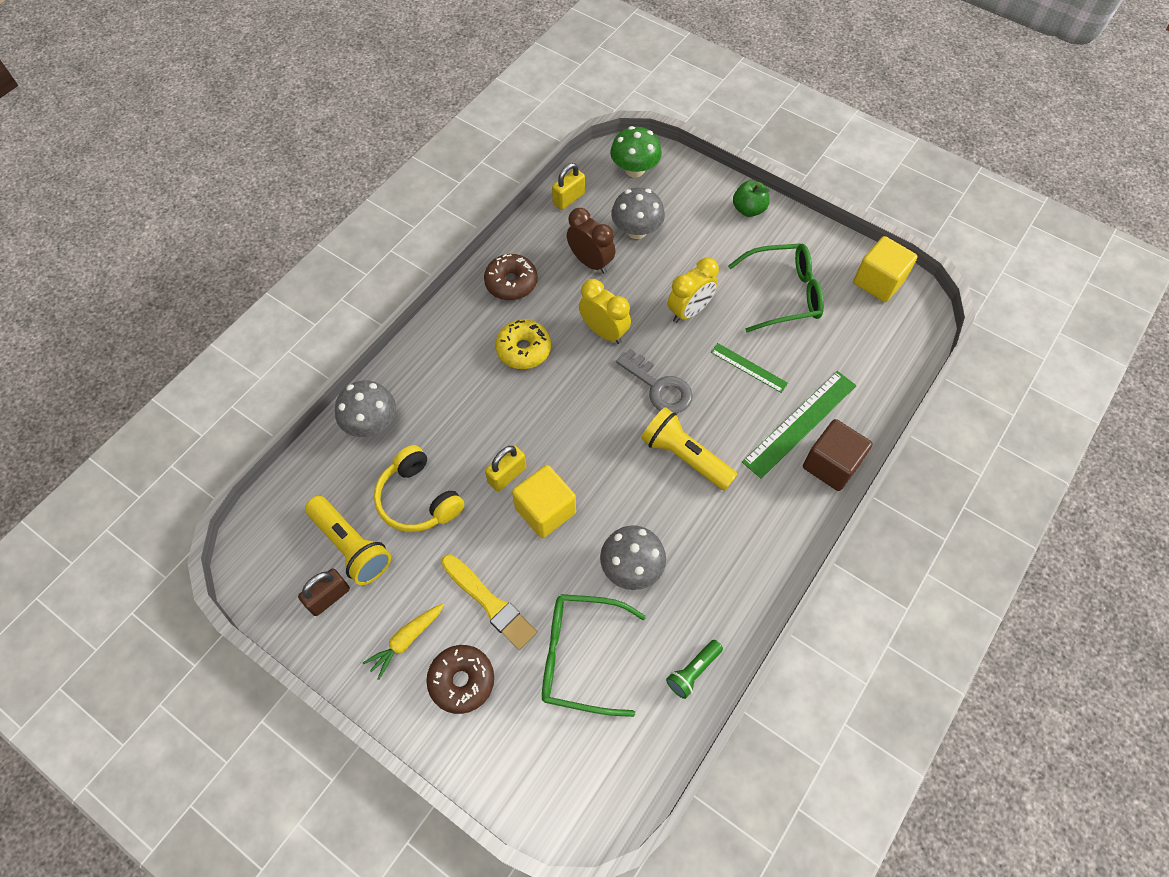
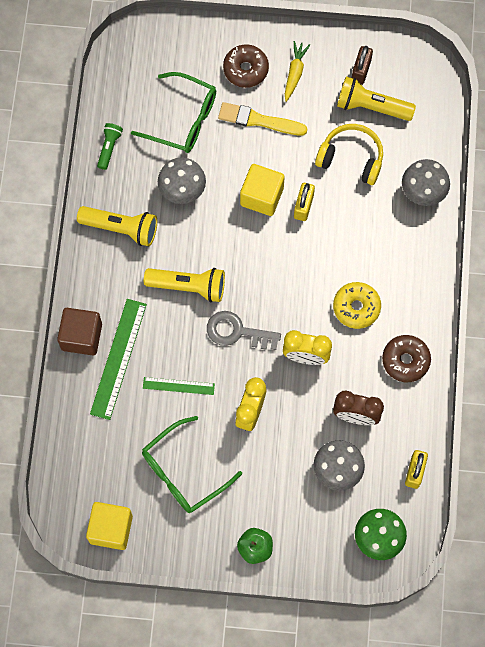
camera: 150 degrees right, 10 degrees up
(579, 656) = (183, 120): green glasses -> green glasses turned 45 degrees clockwise
(728, 560) = (121, 228): none -> yellow flashlight

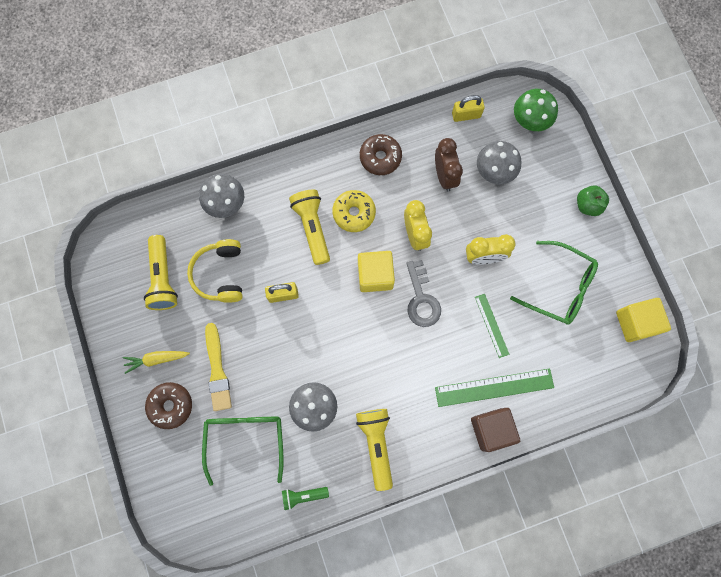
camera: 115 degrees left, 5 degrees up
(188, 286) = (401, 358): yellow flashlight -> yellow flashlight (312, 228)
(262, 196) = (290, 334): yellow cube -> yellow cube (375, 275)
(361, 71) = (131, 302): brown padlock -> none

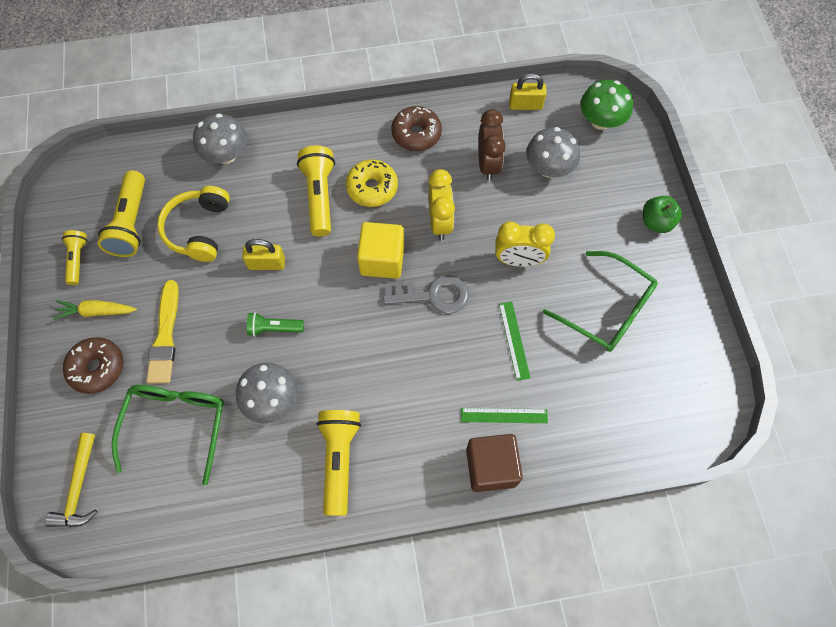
camera: 10 degrees right, 10 degrees down
(128, 318) = (77, 260): none -> yellow flashlight
(184, 502) = (79, 488): none -> yellow hammer
(303, 495) = (231, 508): green flashlight -> green flashlight (274, 328)
(421, 299) = (433, 295): grey key -> grey key turned 90 degrees counterclockwise
(494, 387) = (504, 415): green ruler -> green ruler, size x0.57
(635, 323) = (699, 367): yellow cube -> none

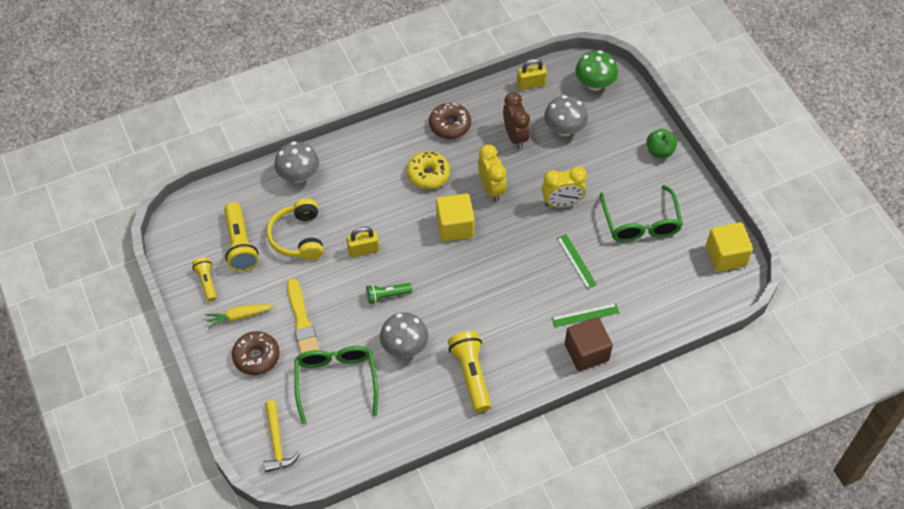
camera: 15 degrees left, 10 degrees down
(319, 196) = (387, 190): yellow flashlight -> none
(433, 295) = (503, 243): grey key -> none
(607, 310) = (640, 223): green glasses -> green glasses turned 60 degrees clockwise
(704, 380) = (725, 256): none -> yellow cube

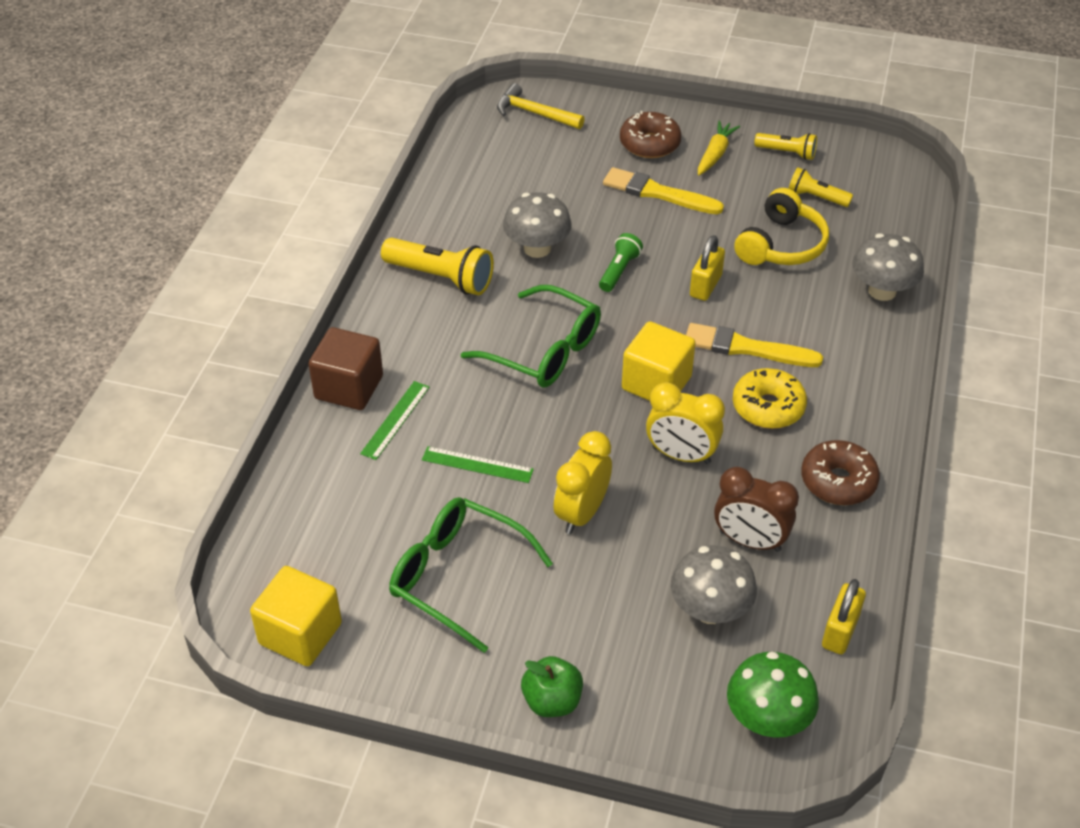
camera: 130 degrees right, 10 degrees down
(240, 244) = (816, 197): yellow flashlight -> yellow flashlight, size x0.59
(298, 237) = (781, 245): yellow headphones -> yellow headphones turned 90 degrees clockwise
(336, 381) = (555, 181): green glasses -> green glasses (544, 351)
(395, 206) = (746, 348): none -> yellow brush

